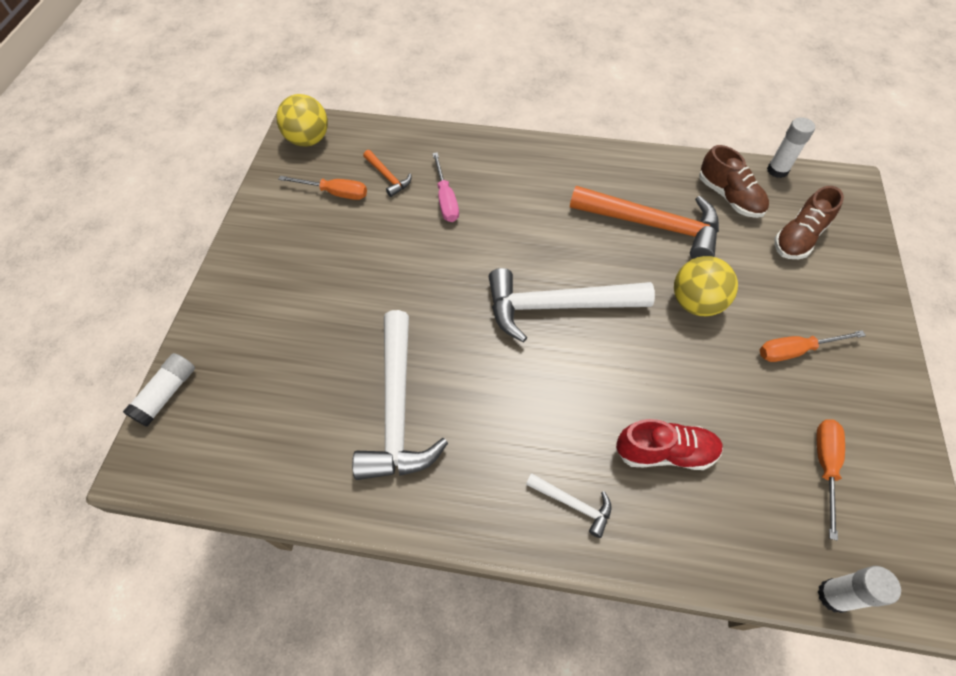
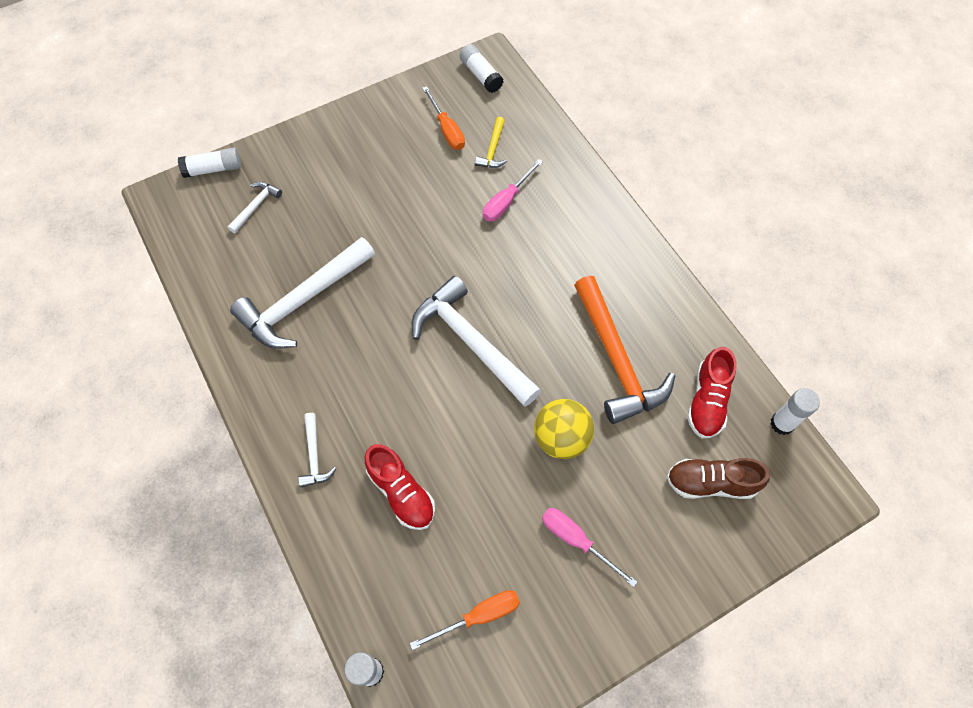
camera: 50 degrees right, 5 degrees up
(251, 383) = (256, 206): none -> white hammer
(308, 140) = (481, 75): yellow ball -> white glue stick
(388, 177) = (493, 150): orange hammer -> yellow hammer
(729, 197) = (707, 401): brown shoe -> red shoe
(795, 350) = (576, 540): orange screwdriver -> pink screwdriver

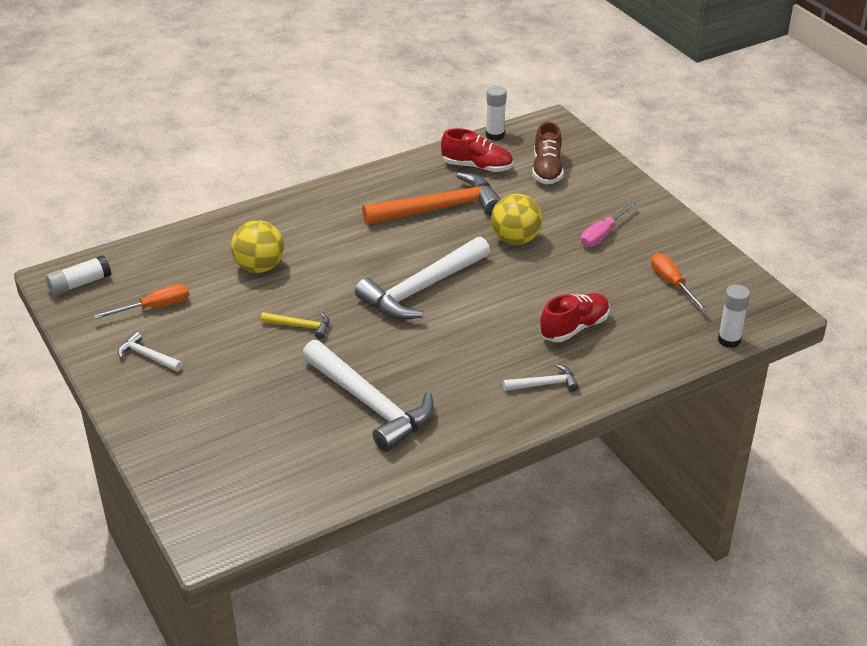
camera: 90 degrees left, 25 degrees down
(213, 169) = (172, 497): white glue stick -> none
(256, 206) = (237, 452): white hammer -> white hammer (147, 356)
(493, 150) = (190, 275): yellow hammer -> yellow hammer (301, 326)
(506, 201) = (259, 267): pink screwdriver -> yellow ball

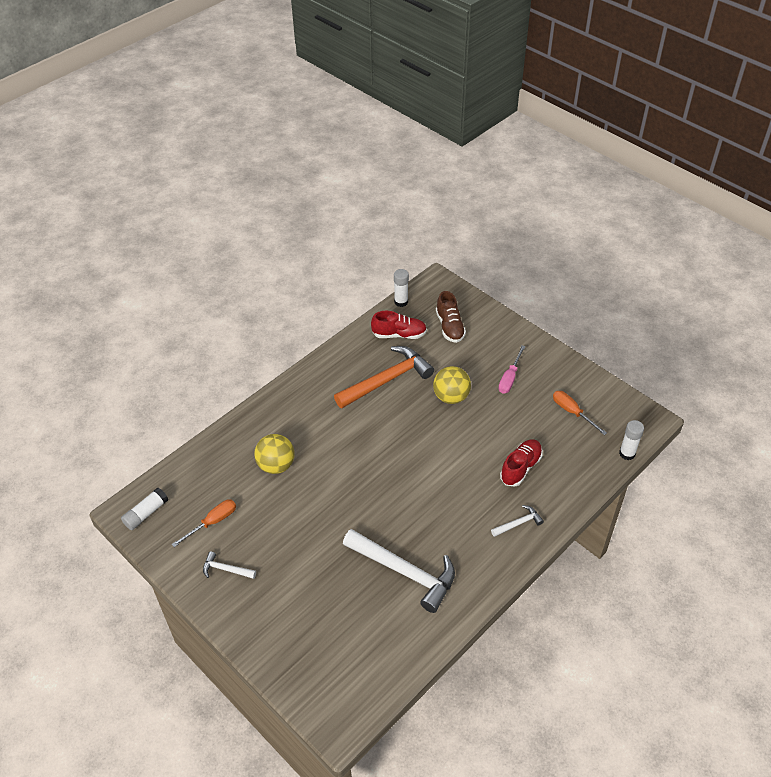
camera: 15 degrees left, 10 degrees up
(301, 326) = (328, 513): yellow hammer -> none
(421, 289) = (402, 458): white hammer -> none

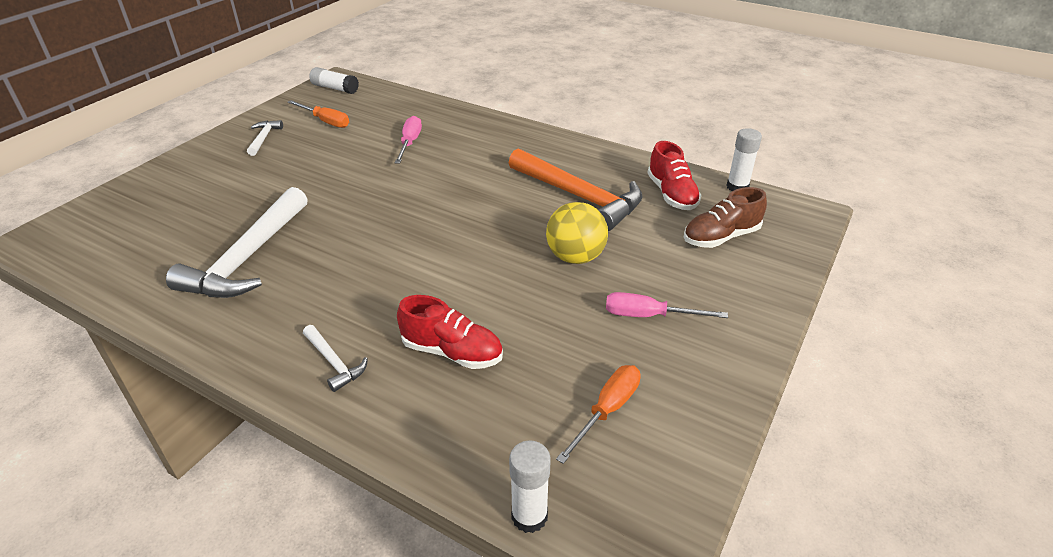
camera: 75 degrees right, 10 degrees down
(276, 465) = (410, 143): yellow ball -> pink screwdriver

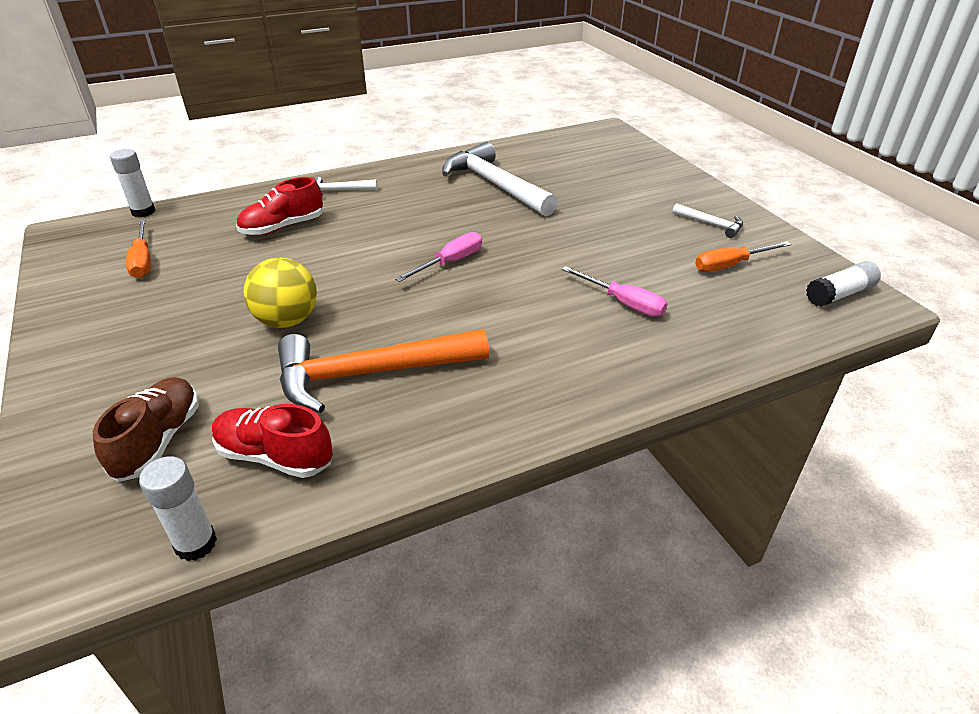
camera: 125 degrees right, 0 degrees up
(649, 316) = (168, 321): pink screwdriver -> pink screwdriver (450, 262)

